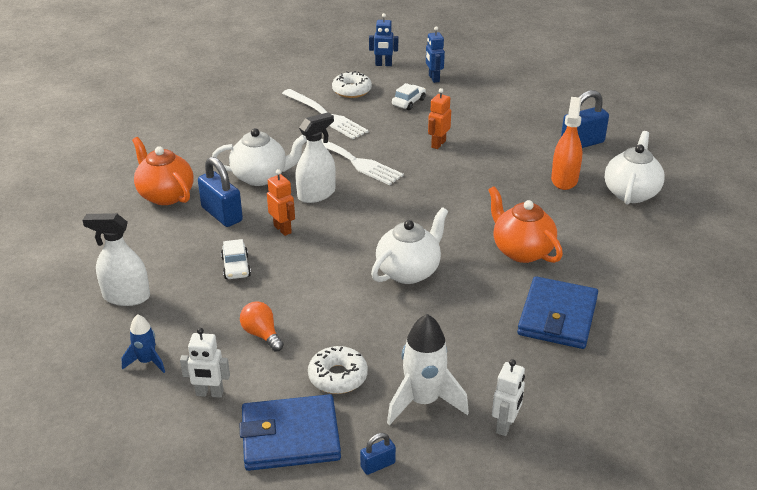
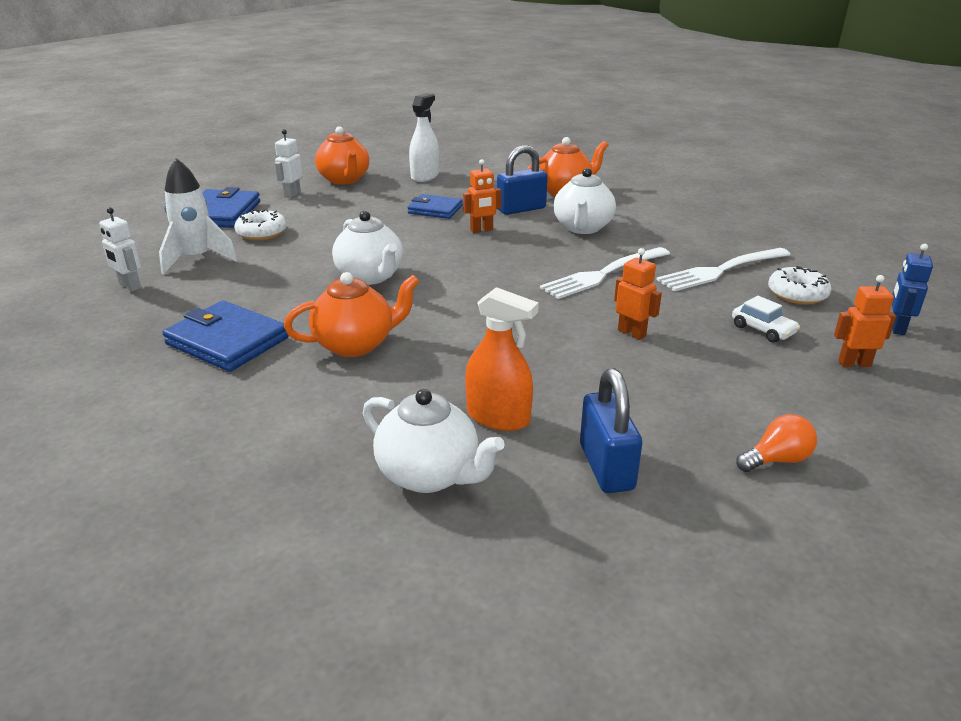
camera: 105 degrees right, 5 degrees down
(147, 361) = (344, 180): blue rocket -> orange teapot
(236, 267) = (435, 209): white car -> blue wallet
(262, 334) = (338, 212): orange light bulb -> orange light bulb (776, 460)
(316, 194) = (537, 249): white spray bottle -> none
(378, 465) = (158, 236): blue padlock -> none
(433, 78) = (854, 363): blue robot -> orange robot

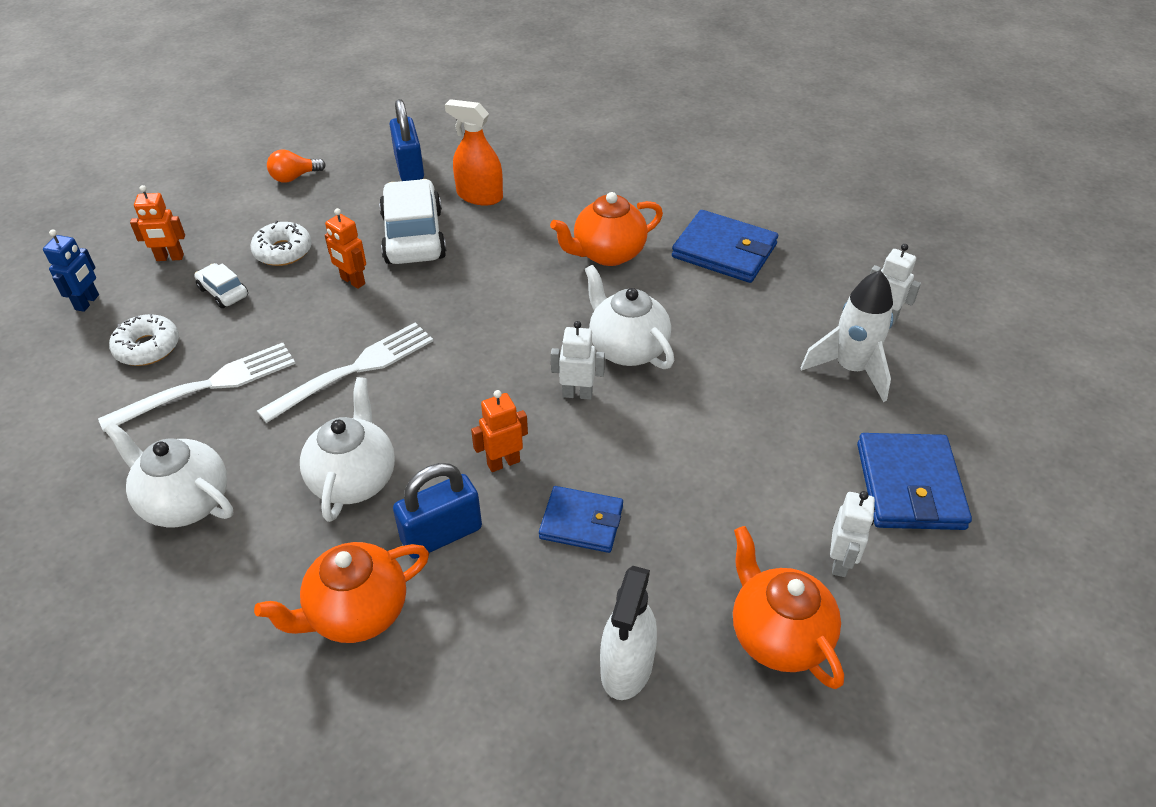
camera: 175 degrees right, 15 degrees up
(262, 233) = (811, 434): white donut -> white donut (283, 251)
(421, 255) = (577, 394): none -> white robot
(430, 475) = (522, 157): white teapot -> white teapot (185, 502)
(577, 372) = (413, 236): none -> white car

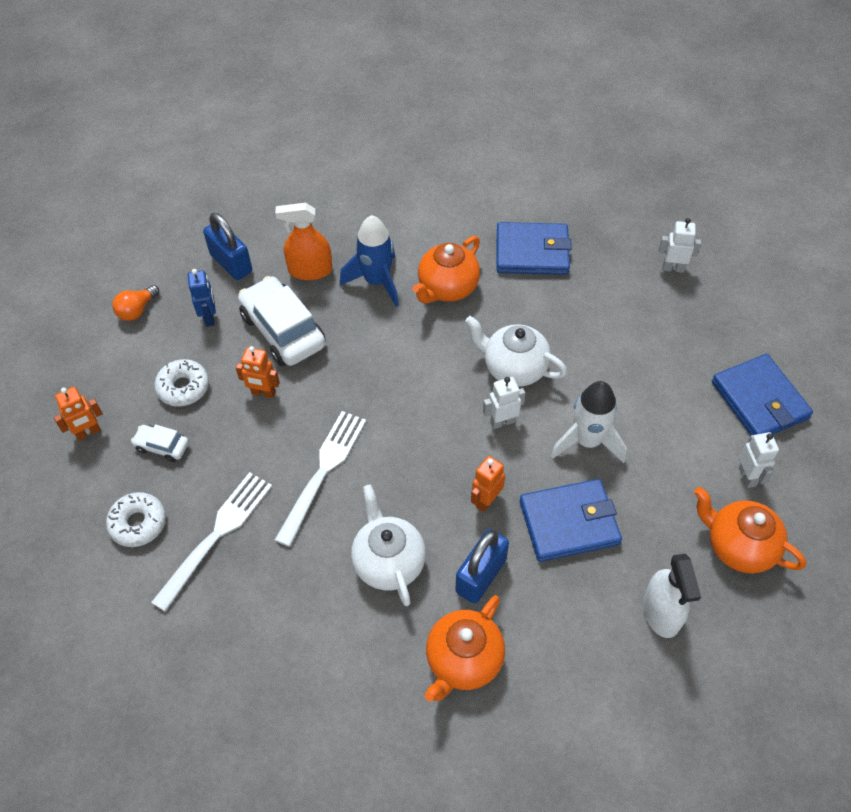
camera: 25 degrees left, 10 degrees up
(87, 302) = (50, 504): blue robot -> blue robot (209, 317)
(185, 502) = (275, 637): white teapot -> none
(538, 225) = (377, 282): none -> blue rocket
(581, 522) = (569, 523): blue wallet -> blue wallet, size x1.53
(850, 369) = (675, 322): white rocket -> white rocket (587, 441)

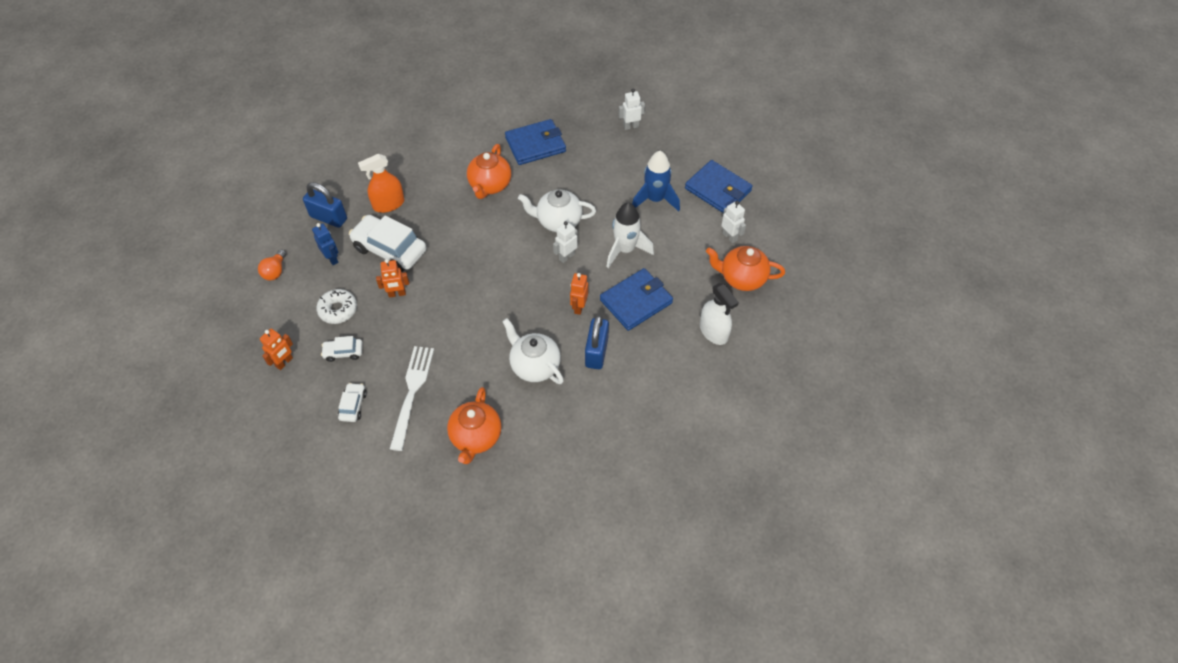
camera: 25 degrees left, 0 degrees up
(138, 523) = (353, 405): white donut -> white car
(323, 472) = (464, 328): white fork -> none
(377, 282) = (439, 197): blue rocket -> blue rocket (655, 199)
(463, 661) = (609, 404): orange teapot -> orange teapot (476, 437)

